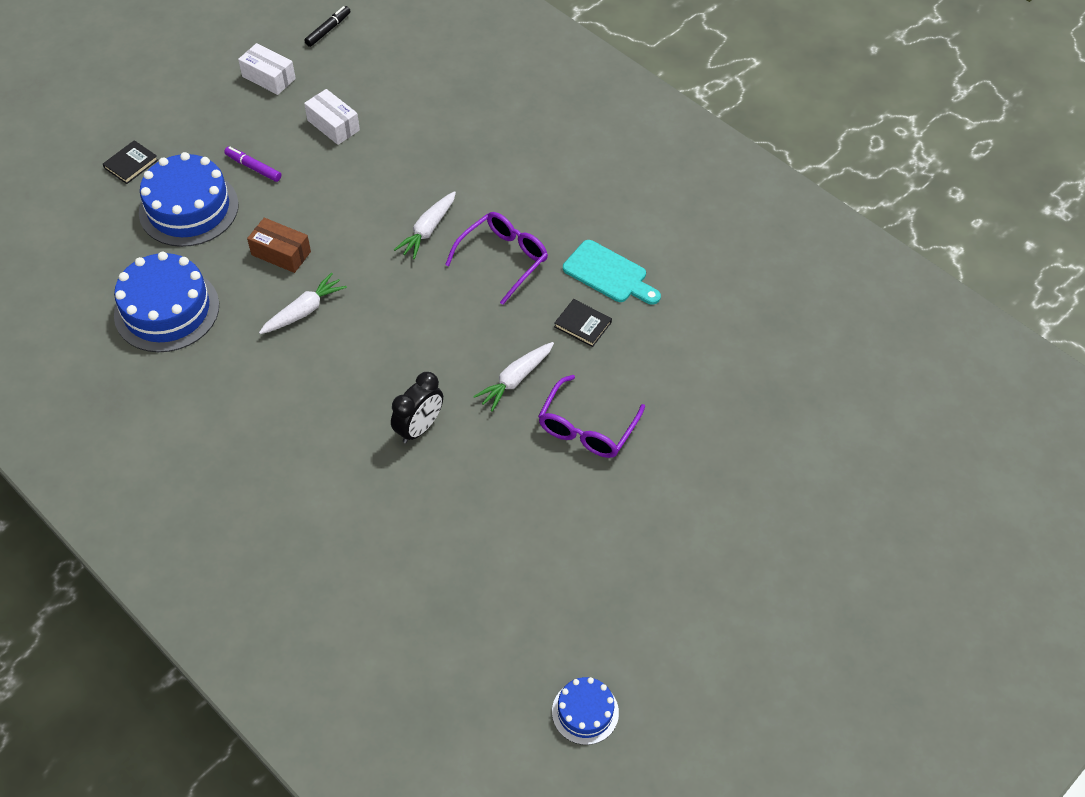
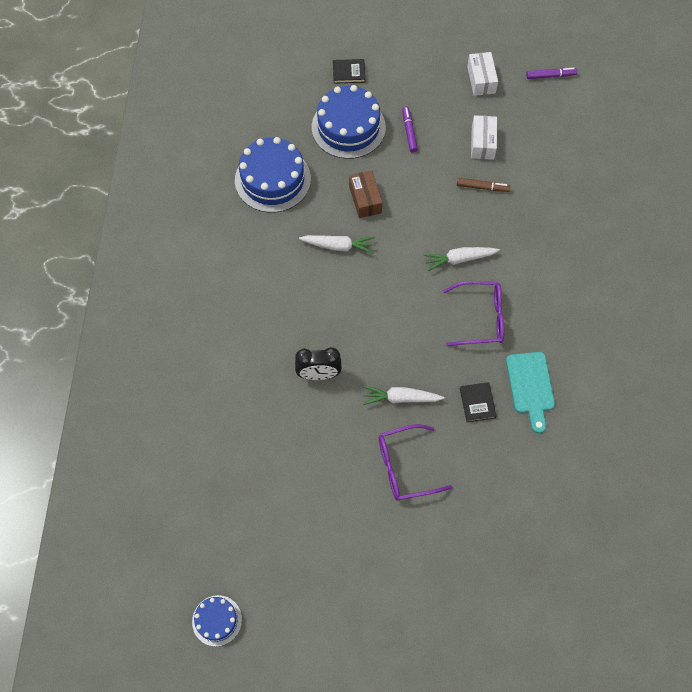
camera: 50 degrees right, 10 degrees up
(328, 30) = (550, 76): black marker -> purple marker
(377, 159) = (482, 187): none -> brown marker

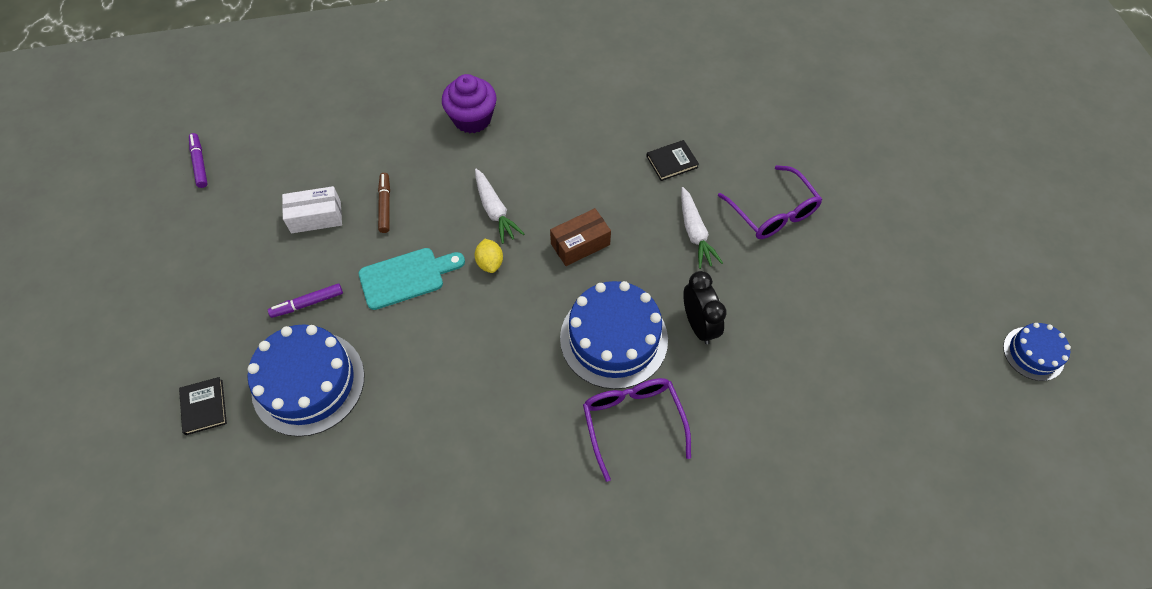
camera: 105 degrees left, 5 degrees down
(272, 179) = (418, 464): blue cake -> blue cake (613, 338)
(338, 246) = (509, 347): white carrot -> none
(365, 199) = (429, 332): brown box -> brown box (580, 244)
(412, 247) = (490, 263): none -> yellow lemon
(480, 318) = (567, 177): purple glasses -> purple glasses (633, 423)
(481, 80) = (210, 236): white box -> none
(530, 387) = (635, 120): turquoise cutting board -> turquoise cutting board (406, 277)
(558, 260) = (472, 118): none -> purple cupcake

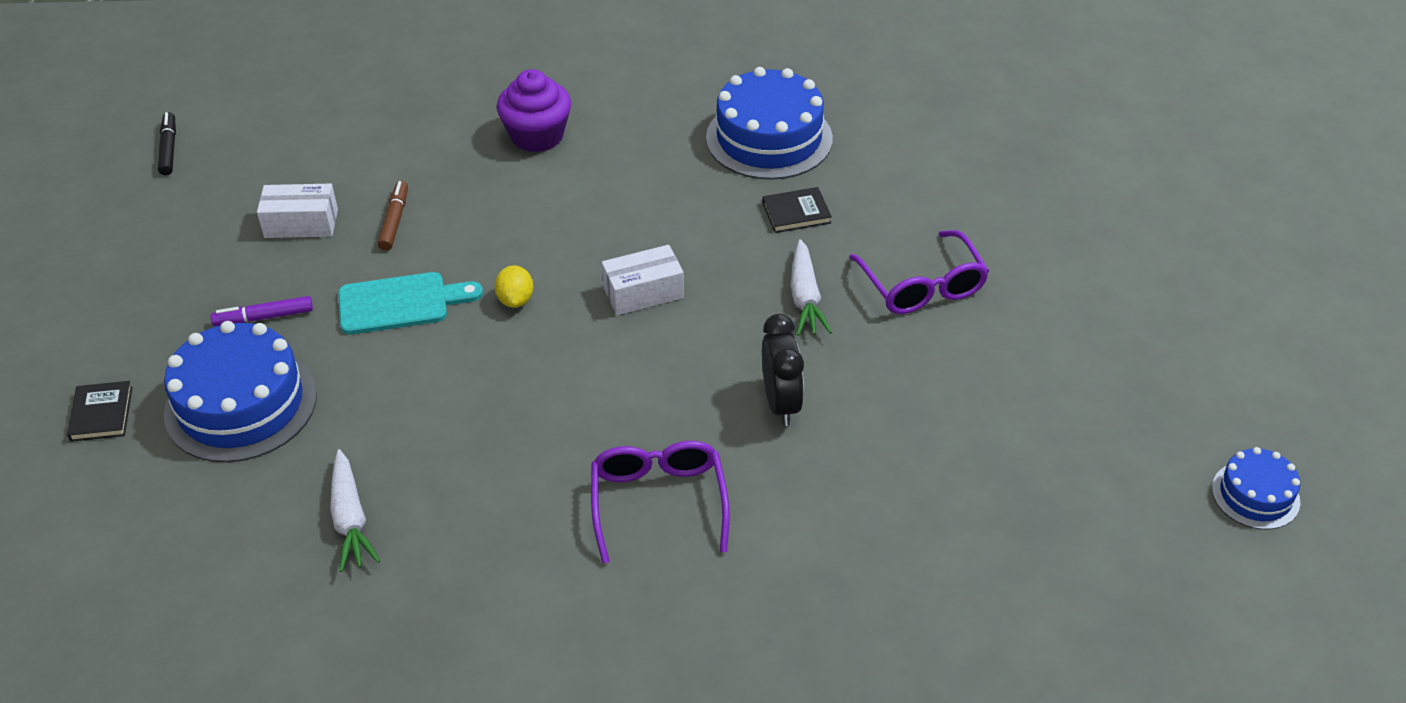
camera: 10 degrees right, 15 degrees down
(200, 163) = (169, 149): purple marker -> black marker
(495, 211) = (539, 242): white carrot -> white carrot (350, 519)
(580, 244) = (643, 292): brown box -> white box
(613, 338) = (659, 405): blue cake -> blue cake (769, 138)

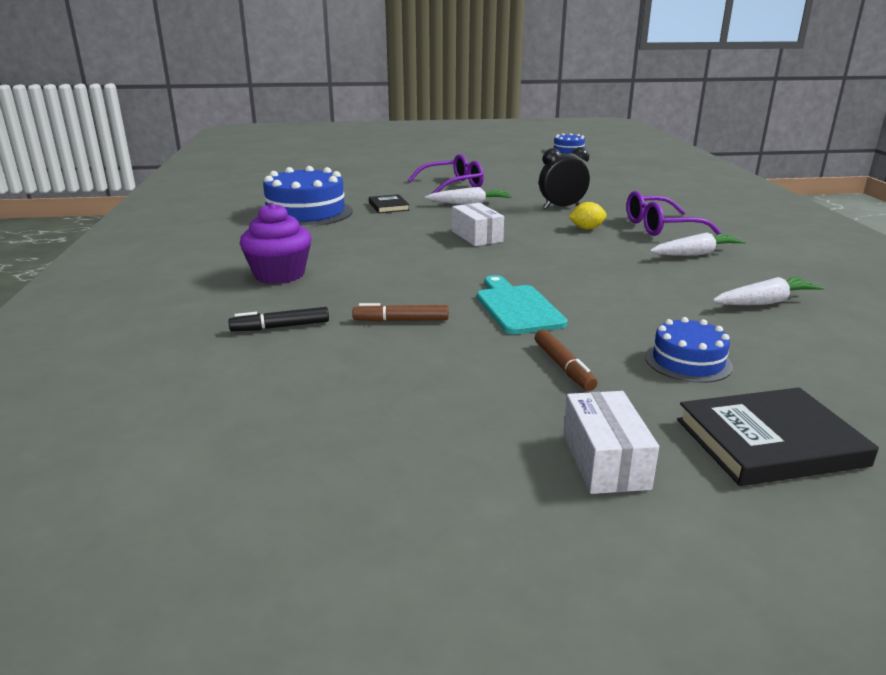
camera: 95 degrees left, 20 degrees down
(101, 414) = (769, 442): black book -> black book, size x1.72
(169, 149) = (230, 494): black marker -> black marker (280, 327)
(241, 404) = (688, 361): blue cake -> blue cake, size x0.54
(264, 317) = (563, 367): purple marker -> brown marker
(301, 223) = (408, 366): white box -> white box (605, 460)
(515, 300) = (497, 269): yellow lemon -> yellow lemon (586, 228)
(529, 507) = (696, 254): none -> white carrot

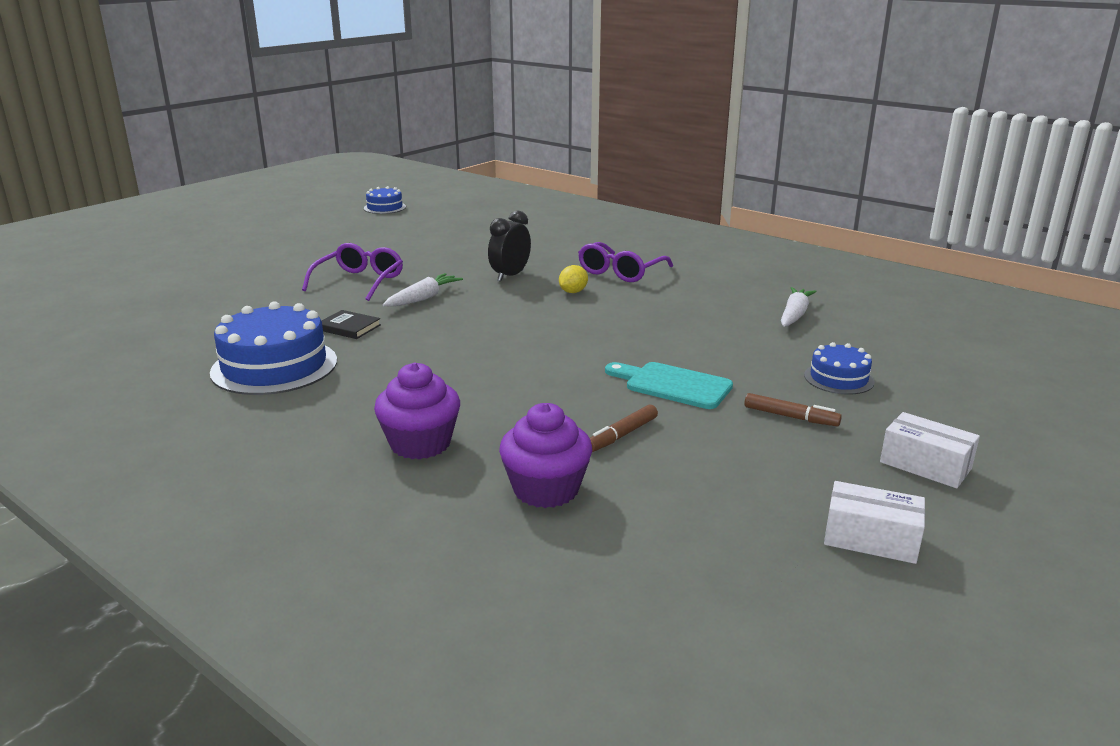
camera: 45 degrees left, 0 degrees up
(280, 327) = (546, 489): black marker -> purple cupcake
(477, 236) = (505, 331): white box -> white box (870, 539)
(696, 254) = (688, 289): white carrot -> none
(769, 442) = (959, 410): black book -> none

